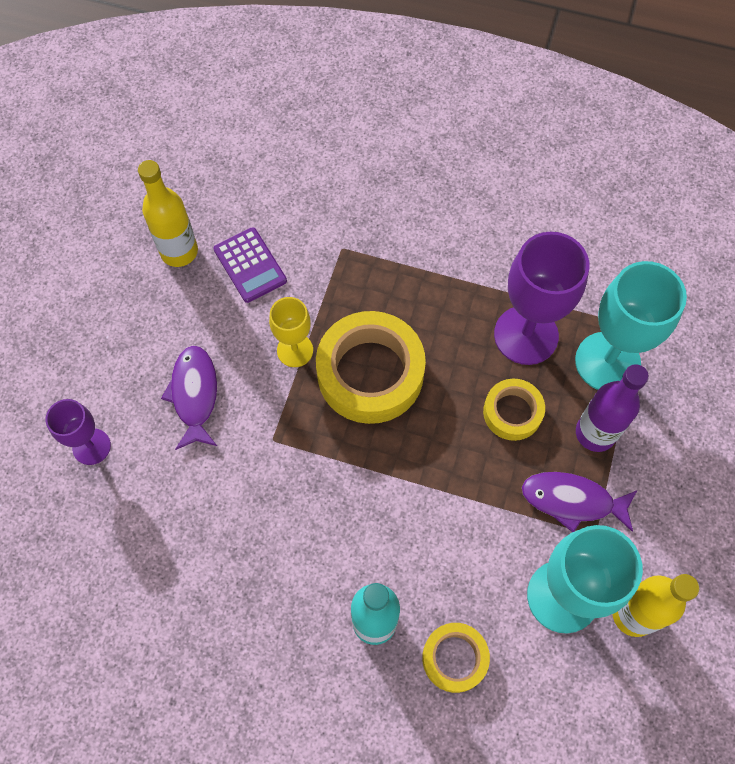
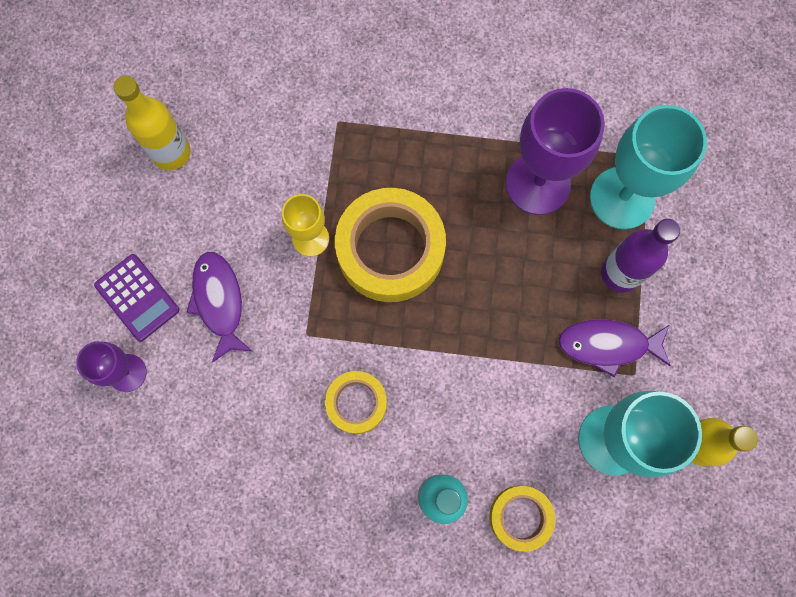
camera: 10 degrees left, 10 degrees up
(250, 265) = (247, 155): purple calculator -> purple calculator (137, 297)
(512, 412) = (537, 266): yellow tape -> yellow tape (356, 403)

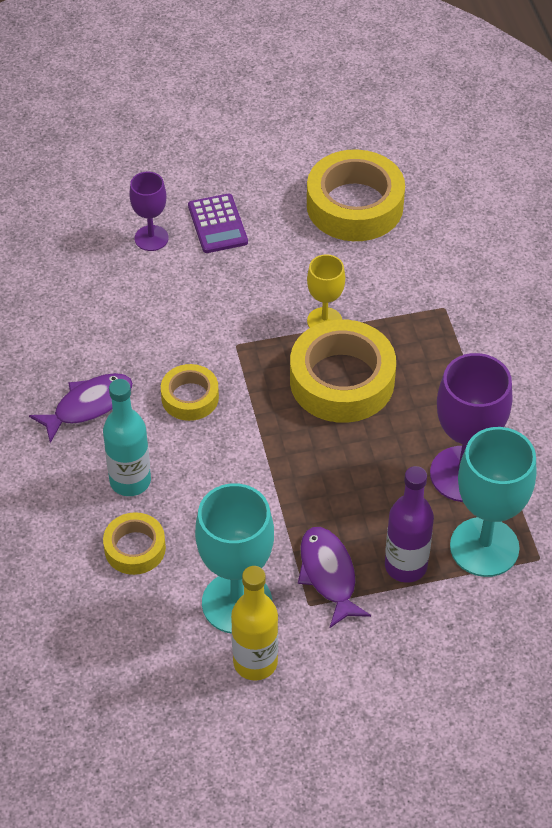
camera: 70 degrees right, 25 degrees down
(137, 297) = (217, 224): purple calculator -> purple calculator turned 45 degrees counterclockwise
(171, 153) = (354, 205): yellow bottle -> yellow tape
(219, 302) = (238, 277): purple fish -> purple fish (88, 406)

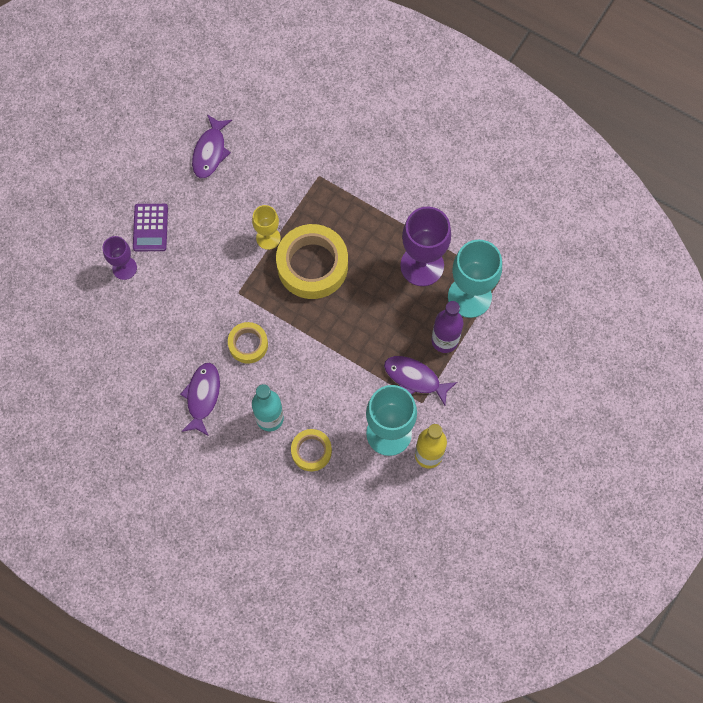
camera: 45 degrees left, 20 degrees up
(217, 224) = (150, 228): purple calculator -> purple calculator turned 60 degrees clockwise
(354, 205) = (210, 152): yellow tape -> purple fish

